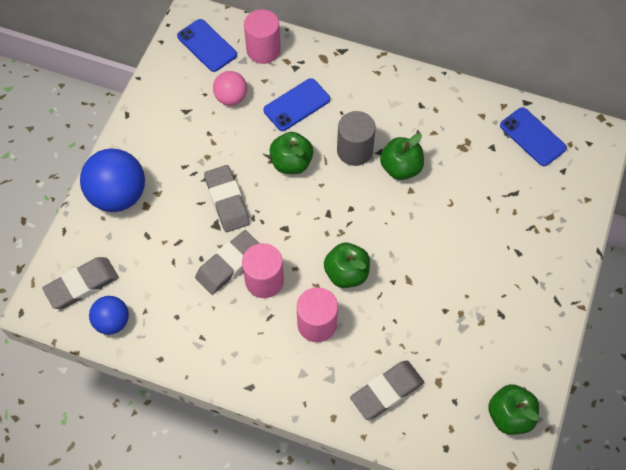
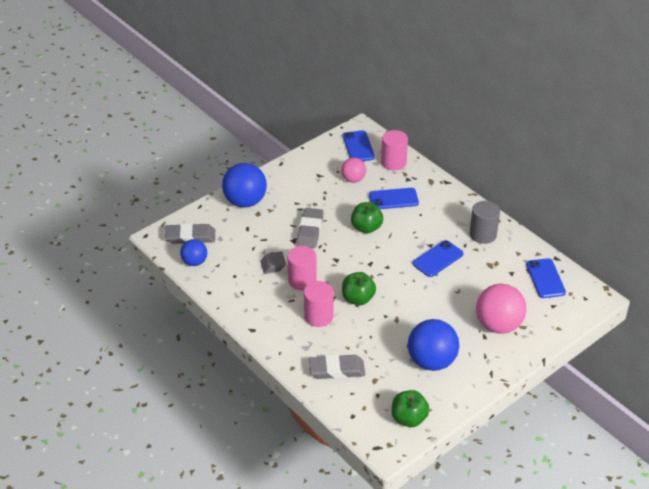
camera: 30 degrees right, 20 degrees down
(354, 150) = (413, 237): grey cylinder -> grey cylinder (483, 234)
(400, 168) = (437, 259): green apple -> blue phone
(484, 319) = (431, 361): none -> blue ball
(523, 228) = (498, 325): none -> pink ball

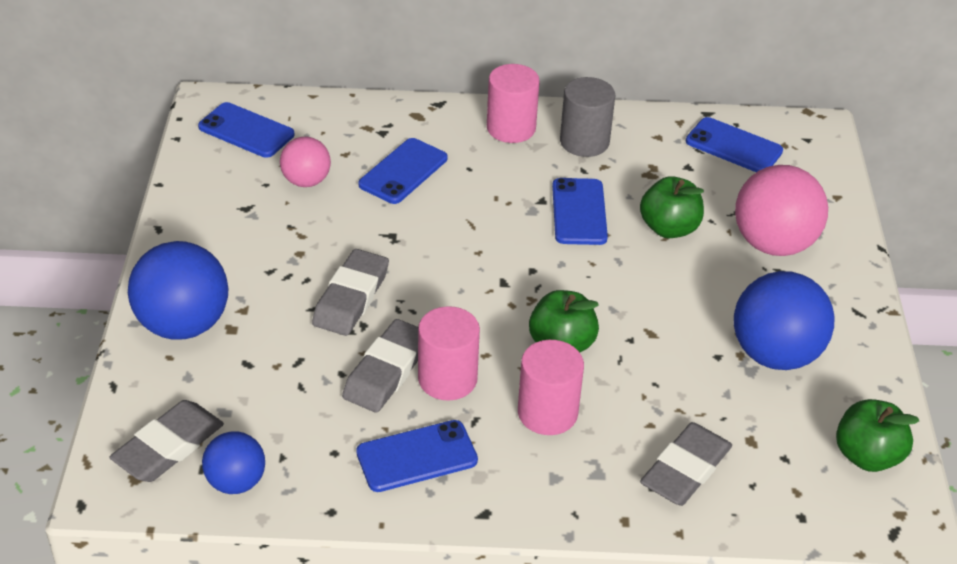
camera: 50 degrees left, 0 degrees up
(257, 296) = (417, 456): none -> blue phone
(310, 231) = (351, 297): grey eraser -> grey eraser turned 60 degrees clockwise
(366, 228) = (425, 236): green apple -> green apple (669, 228)
(393, 162) = (329, 122): pink cylinder -> pink cylinder (511, 128)

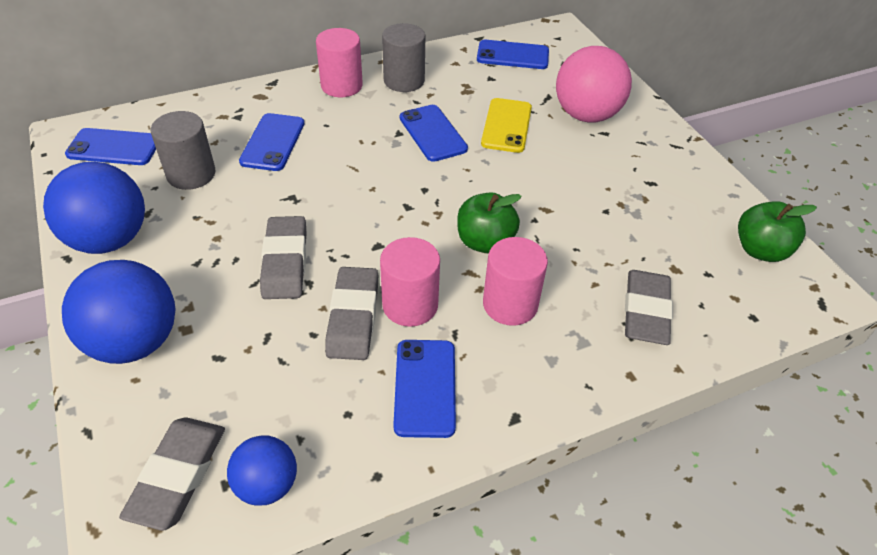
camera: 25 degrees left, 5 degrees up
(306, 181) = (191, 174): pink ball -> grey cylinder
(417, 456) = (425, 387): blue phone -> blue phone turned 45 degrees counterclockwise
(669, 228) = (506, 126): green apple -> yellow phone
(775, 354) = (644, 195): blue ball -> blue ball (110, 239)

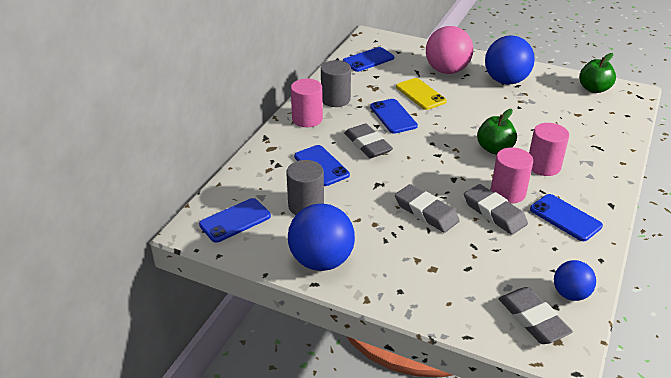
camera: 40 degrees left, 10 degrees down
(135, 342) = (420, 290): blue ball -> blue ball (505, 81)
(432, 133) = (393, 116): blue phone -> blue phone turned 45 degrees clockwise
(646, 311) = (592, 136): grey eraser -> grey eraser (367, 144)

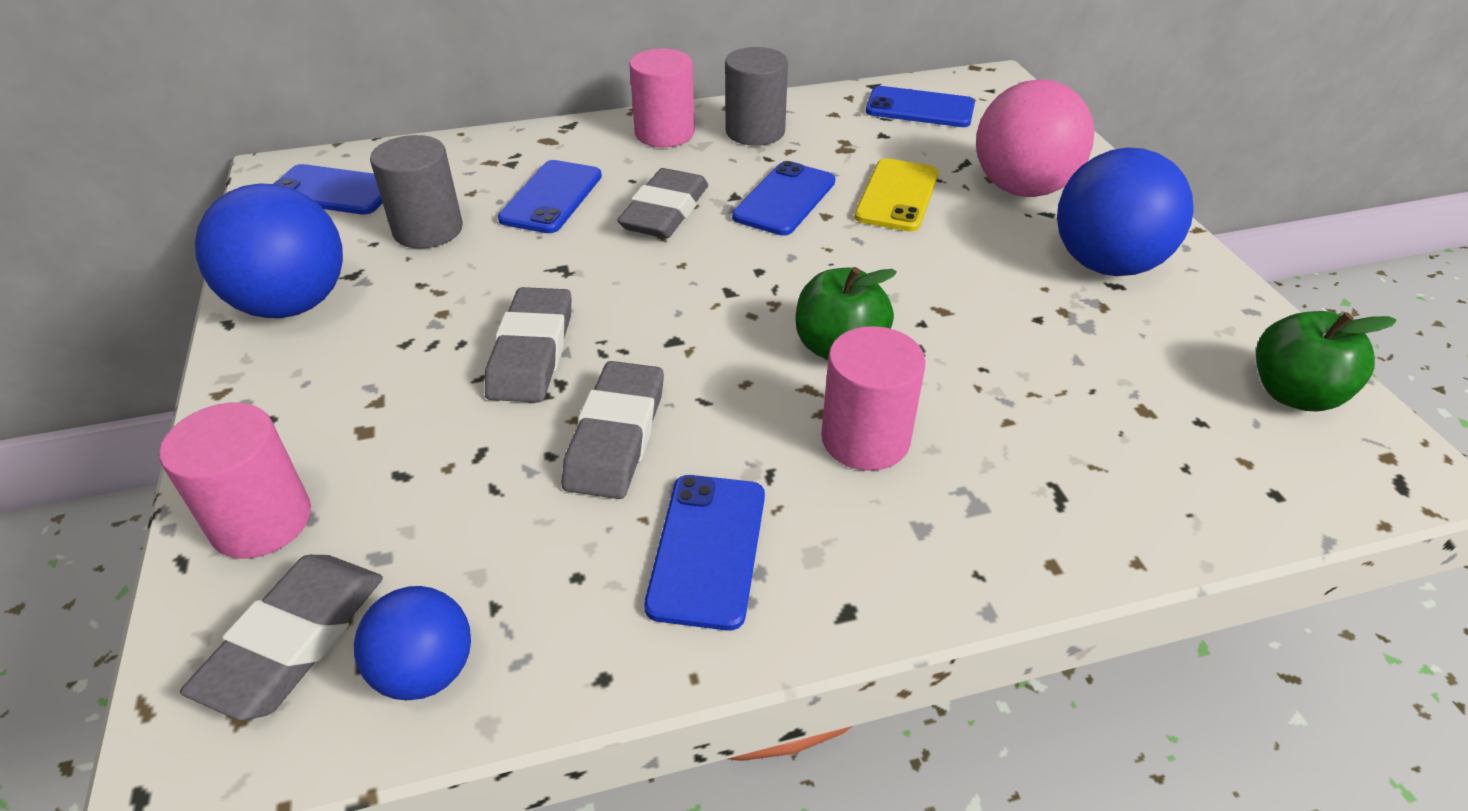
camera: 50 degrees right, 5 degrees up
(508, 192) = (707, 426): pink cylinder -> pink cylinder (261, 521)

